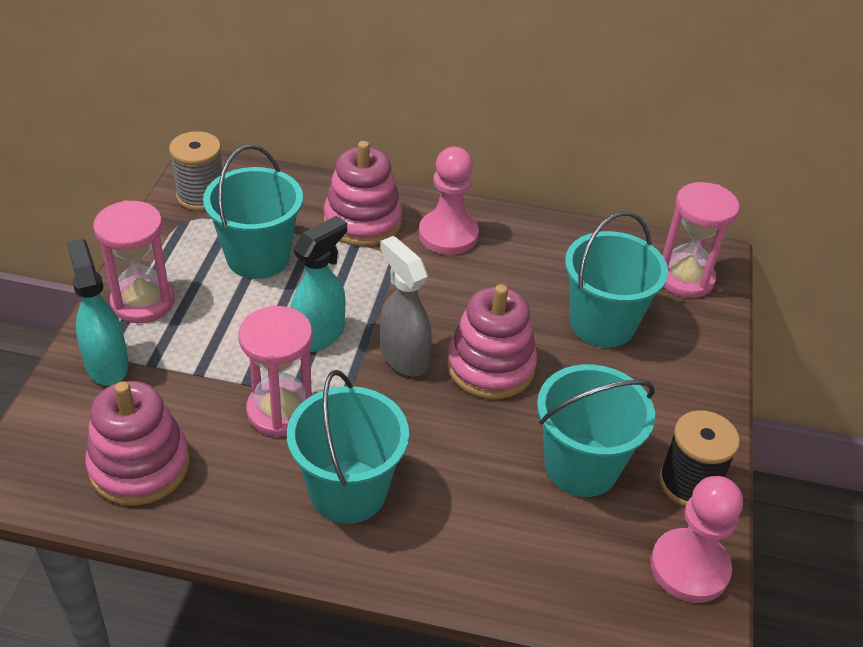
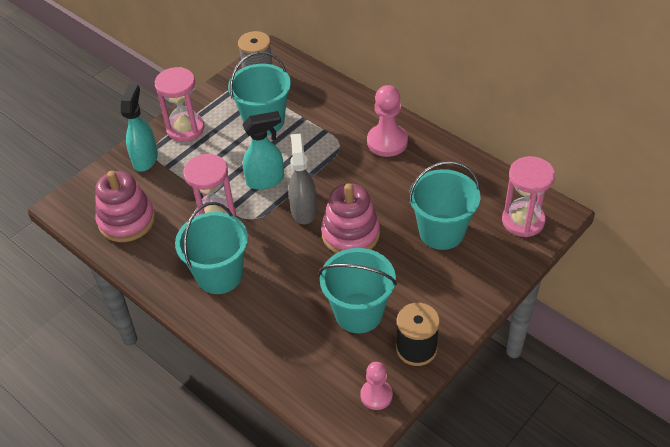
camera: 35 degrees right, 5 degrees up
(362, 221) = (341, 117): pink stacking toy -> none
(689, 567) = (376, 395): pink pawn -> pink pawn, size x0.63

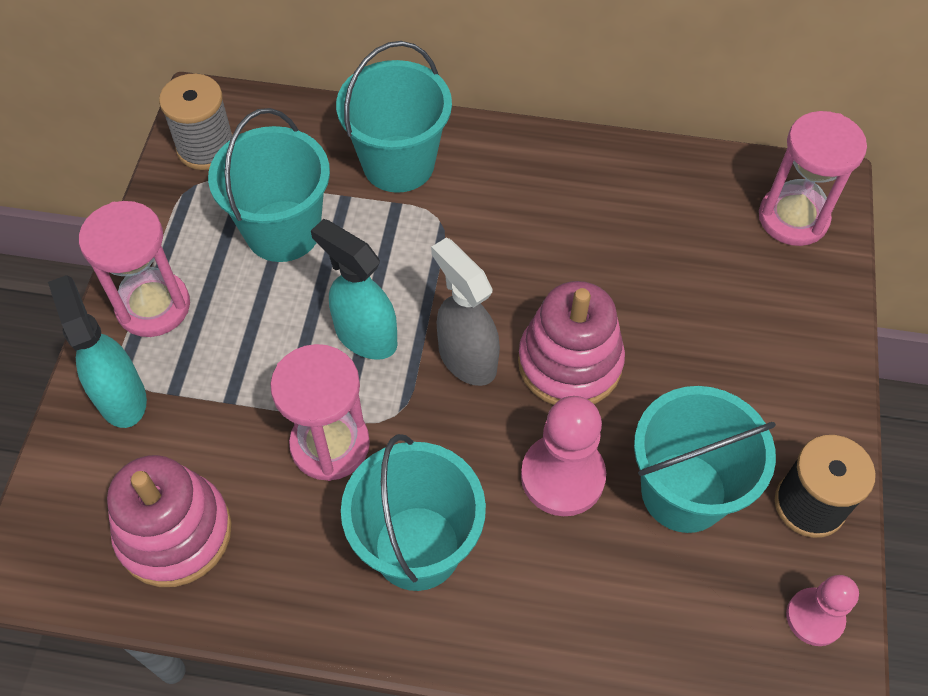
camera: 35 degrees left, 10 degrees up
(266, 180) = (365, 336): turquoise spray bottle -> turquoise spray bottle turned 90 degrees counterclockwise
(387, 142) = (506, 179): pink pawn -> pink pawn (562, 476)
(441, 232) = (698, 291): turquoise bucket -> turquoise bucket (398, 164)

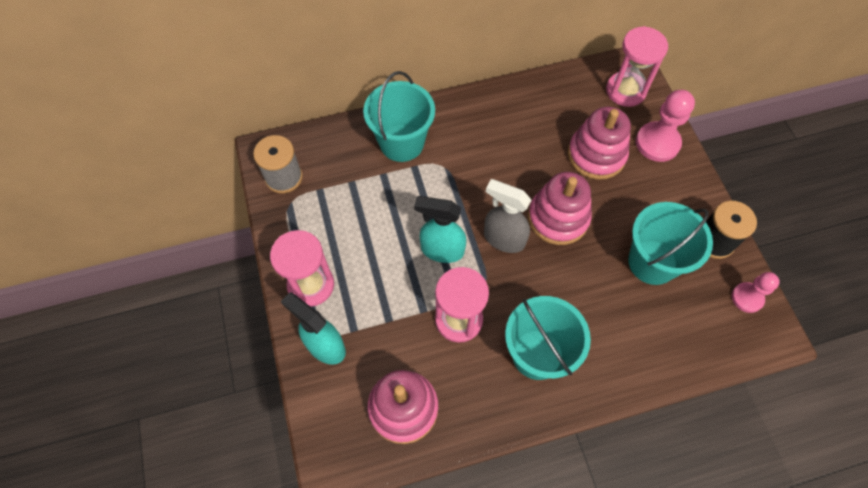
camera: 25 degrees left, 5 degrees up
(283, 231) = (359, 209): turquoise bucket -> none
(562, 476) = (589, 281): pink pawn -> pink pawn (657, 143)
(687, 295) = (596, 155): none -> pink stacking toy

